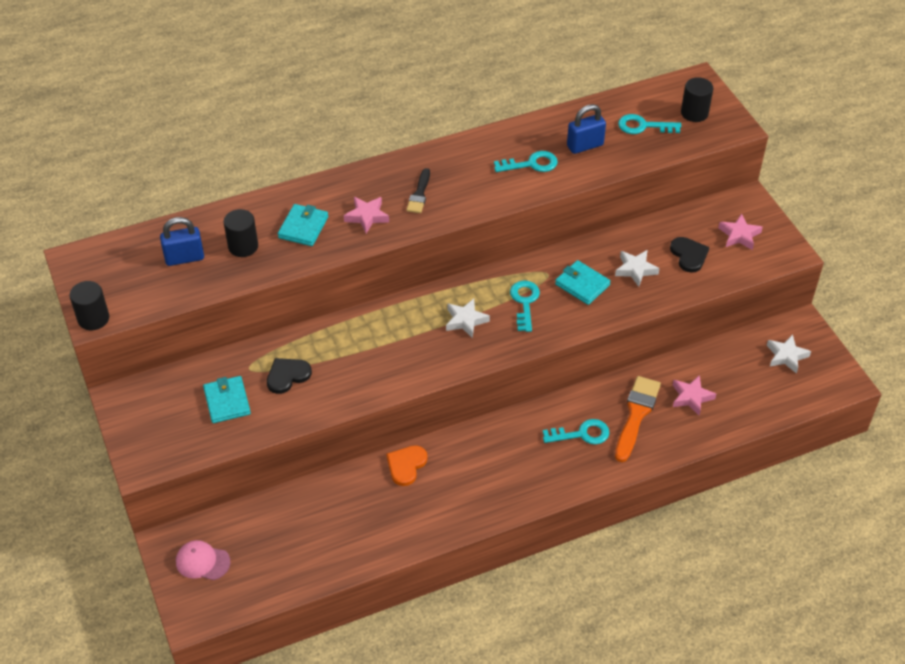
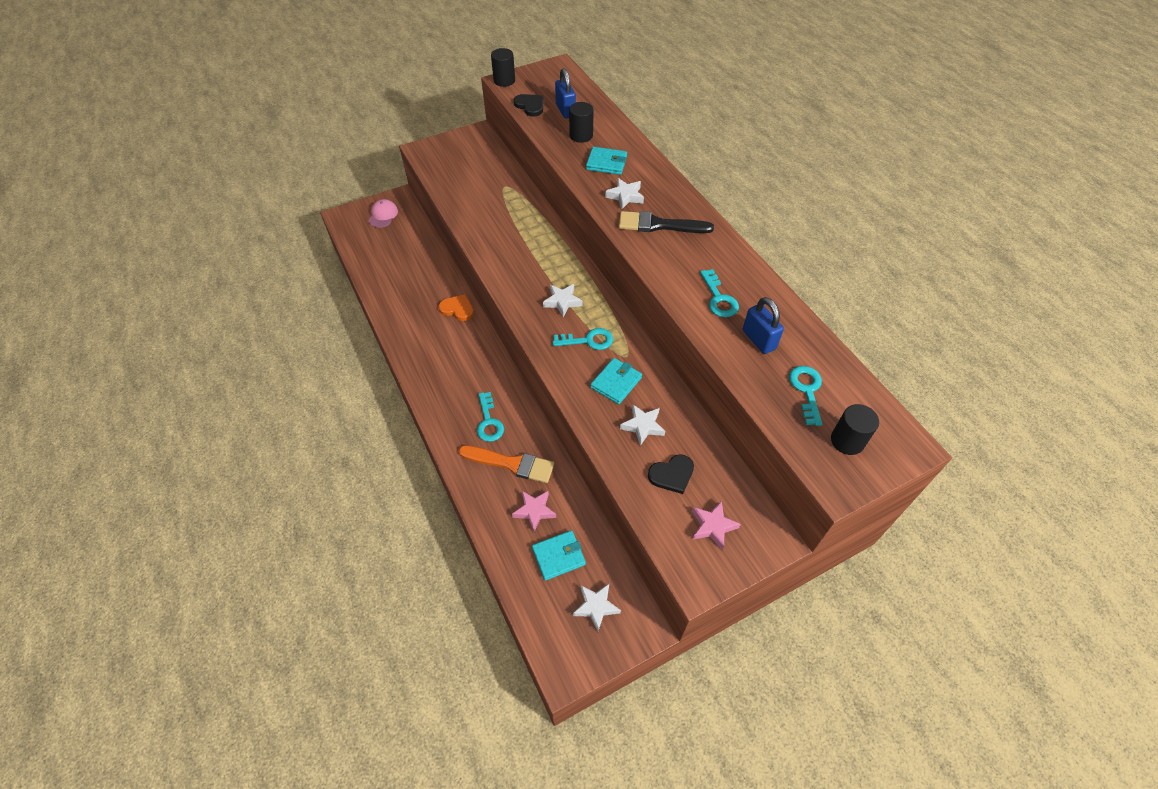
camera: 85 degrees right, 5 degrees up
(227, 401) = (474, 180): turquoise wallet -> turquoise wallet (558, 556)
(287, 376) = (498, 206): black heart -> black heart (530, 106)
(367, 216) = (625, 196): pink star -> white star
(419, 194) = (659, 225): black brush -> black brush, size x1.66

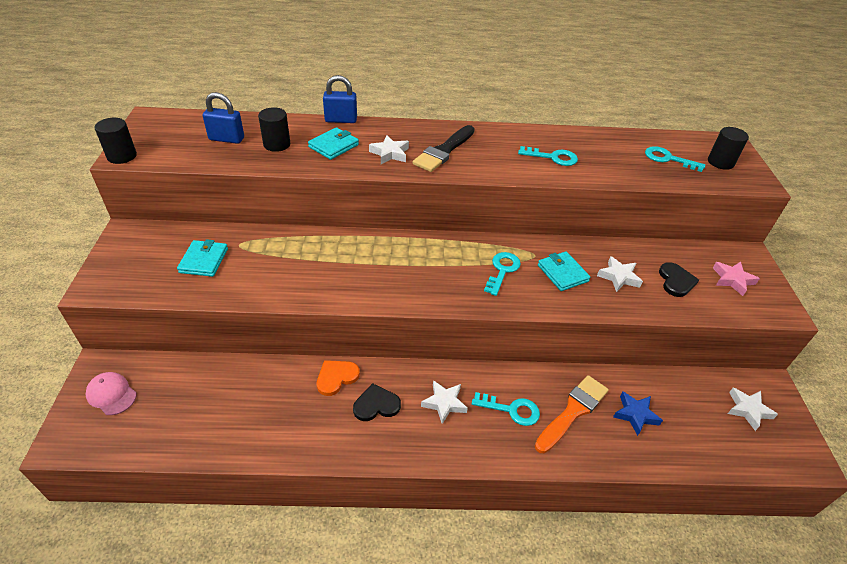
camera: 65 degrees left, 10 degrees down
(530, 106) = (190, 156): black heart -> black heart (376, 405)
(534, 511) = (635, 415): pink star -> blue star
(558, 556) = (690, 416): turquoise wallet -> turquoise wallet (204, 260)
(562, 302) = (441, 268): white star -> white star (444, 403)
(758, 340) = (607, 158): blue padlock -> blue padlock (341, 120)

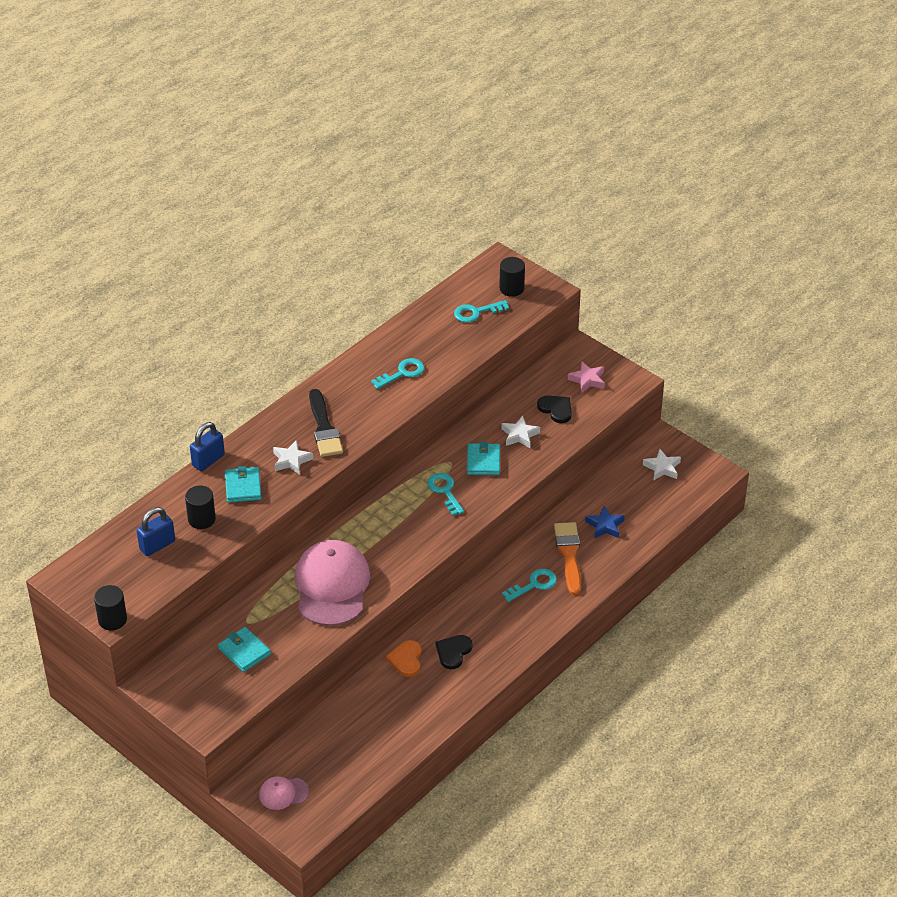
camera: 45 degrees left, 0 degrees up
(325, 267) = (332, 586): none -> pink cap
(444, 403) = (491, 615): white star -> none
(562, 273) = (483, 461): turquoise wallet -> turquoise wallet turned 75 degrees clockwise

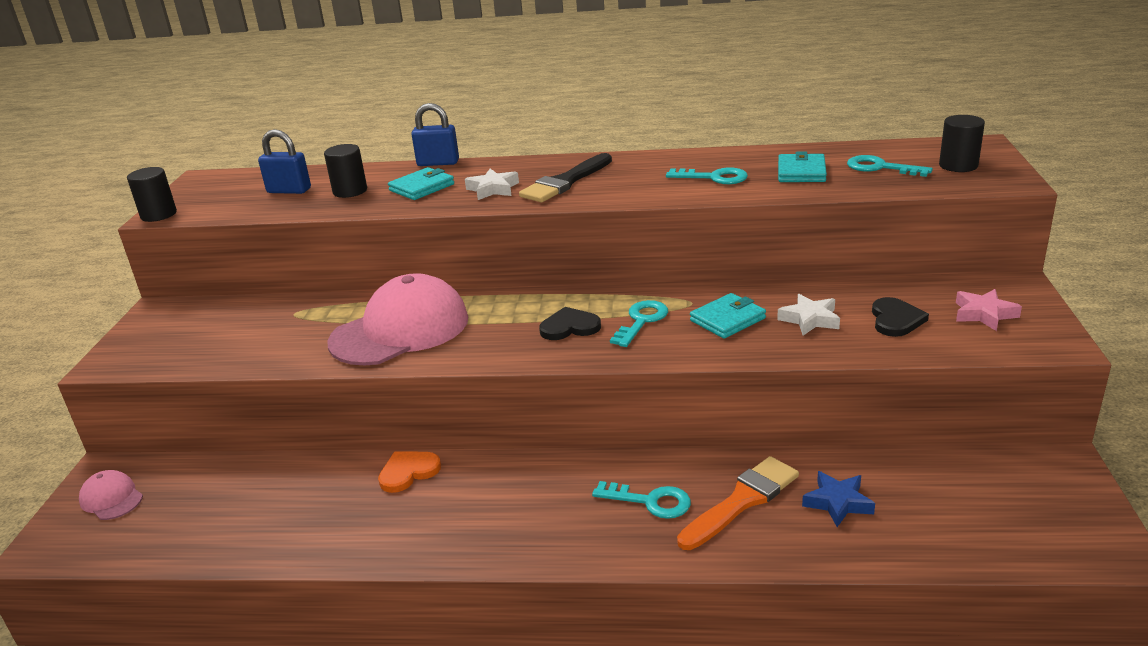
camera: 55 degrees right, 15 degrees down
(244, 651) = (246, 331): turquoise wallet -> turquoise wallet (801, 172)
(453, 652) = (457, 501): black heart -> black heart (569, 327)
(662, 468) = (1020, 492): white star -> none

